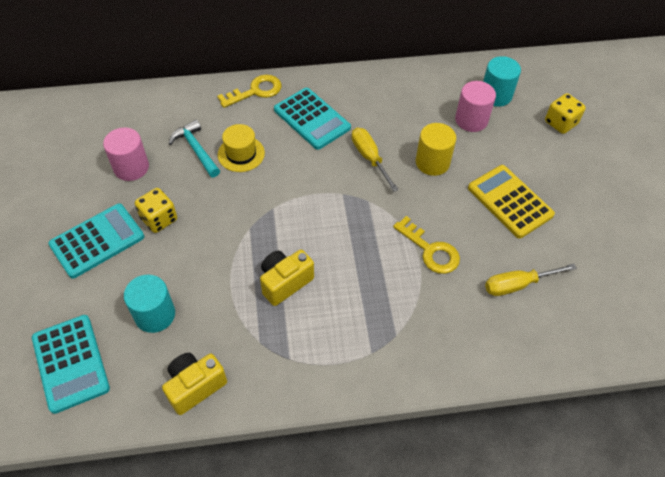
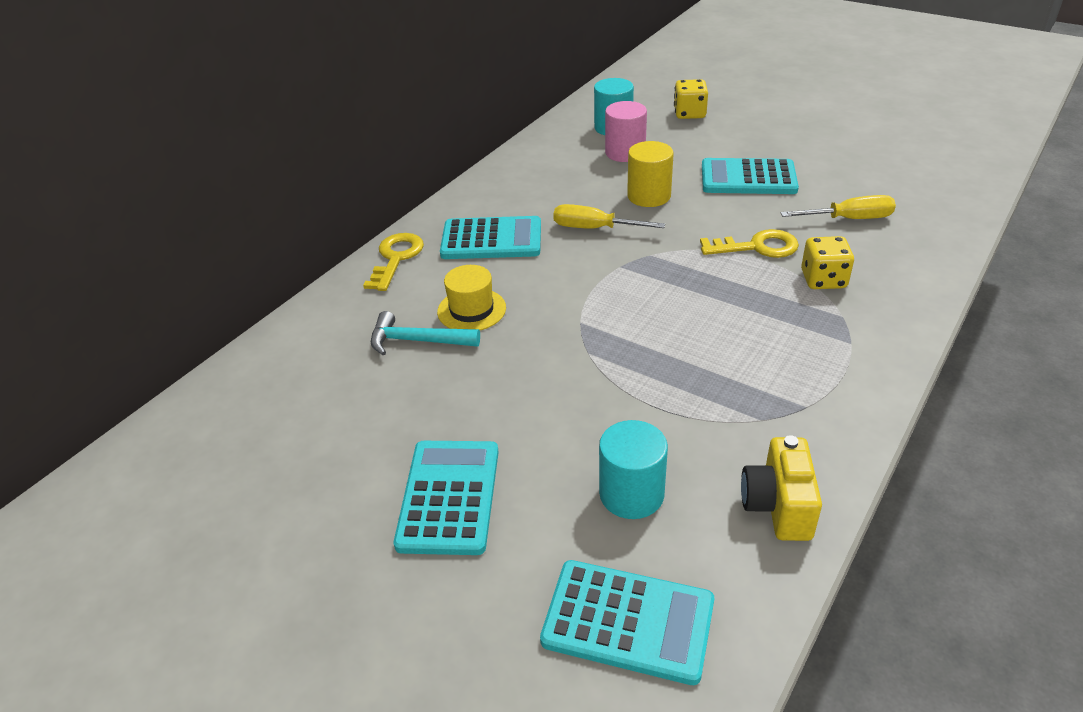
camera: 45 degrees left, 15 degrees down
(131, 167) = (369, 408): pink cylinder -> none
(159, 219) = (484, 421): yellow dice -> yellow dice (823, 280)
(285, 282) = (695, 361): yellow camera -> none
(509, 201) = (748, 178): yellow calculator -> turquoise calculator
(517, 285) = (850, 219): yellow screwdriver -> yellow screwdriver turned 120 degrees counterclockwise

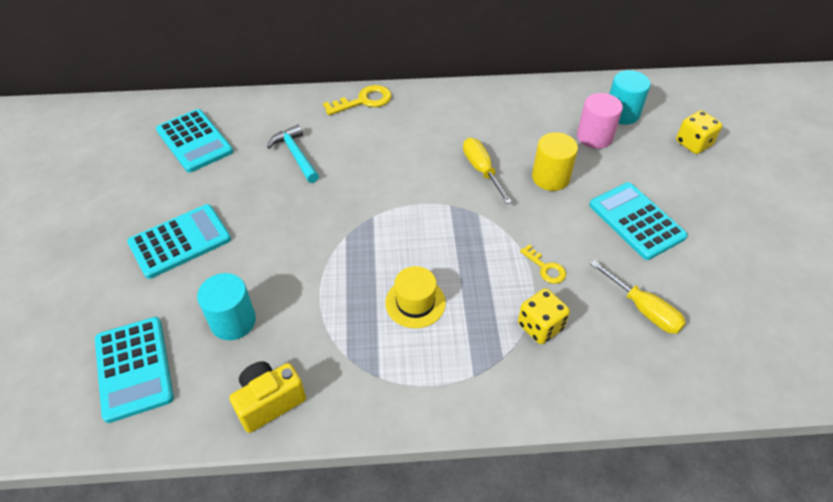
camera: 50 degrees right, 10 degrees up
(471, 310) = (343, 161): yellow hat -> yellow hat (415, 302)
(491, 239) = (421, 129): turquoise calculator -> turquoise calculator (194, 141)
(757, 247) = (546, 268): yellow key -> yellow key, size x0.62

